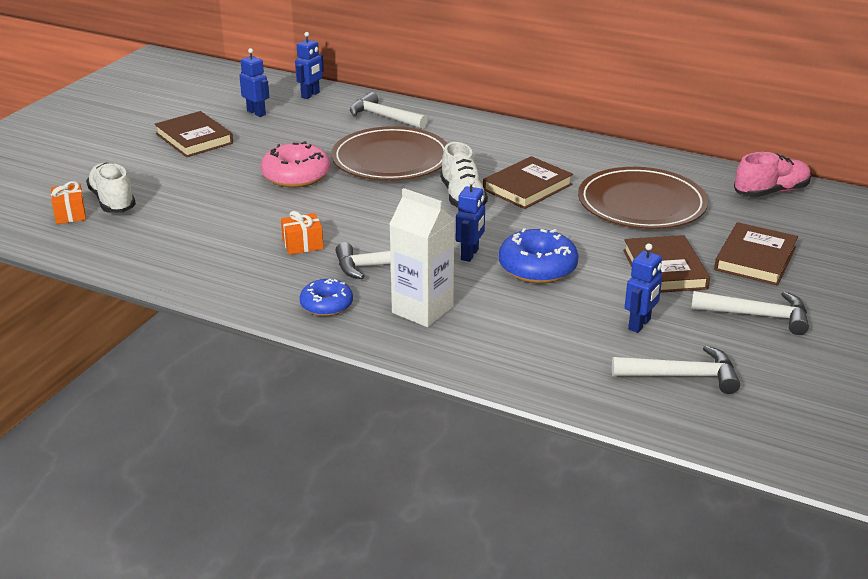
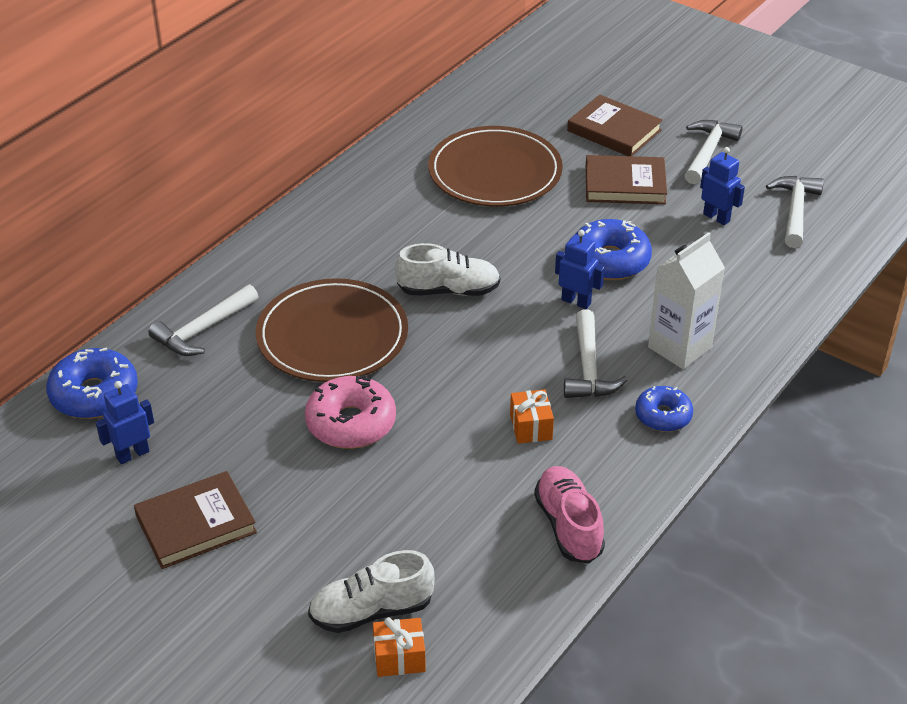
camera: 80 degrees left, 10 degrees up
(310, 95) = (94, 394): blue robot -> blue donut
(527, 187) = (437, 240): brown book -> none
(770, 192) = (491, 92): pink shoe -> pink shoe (568, 526)

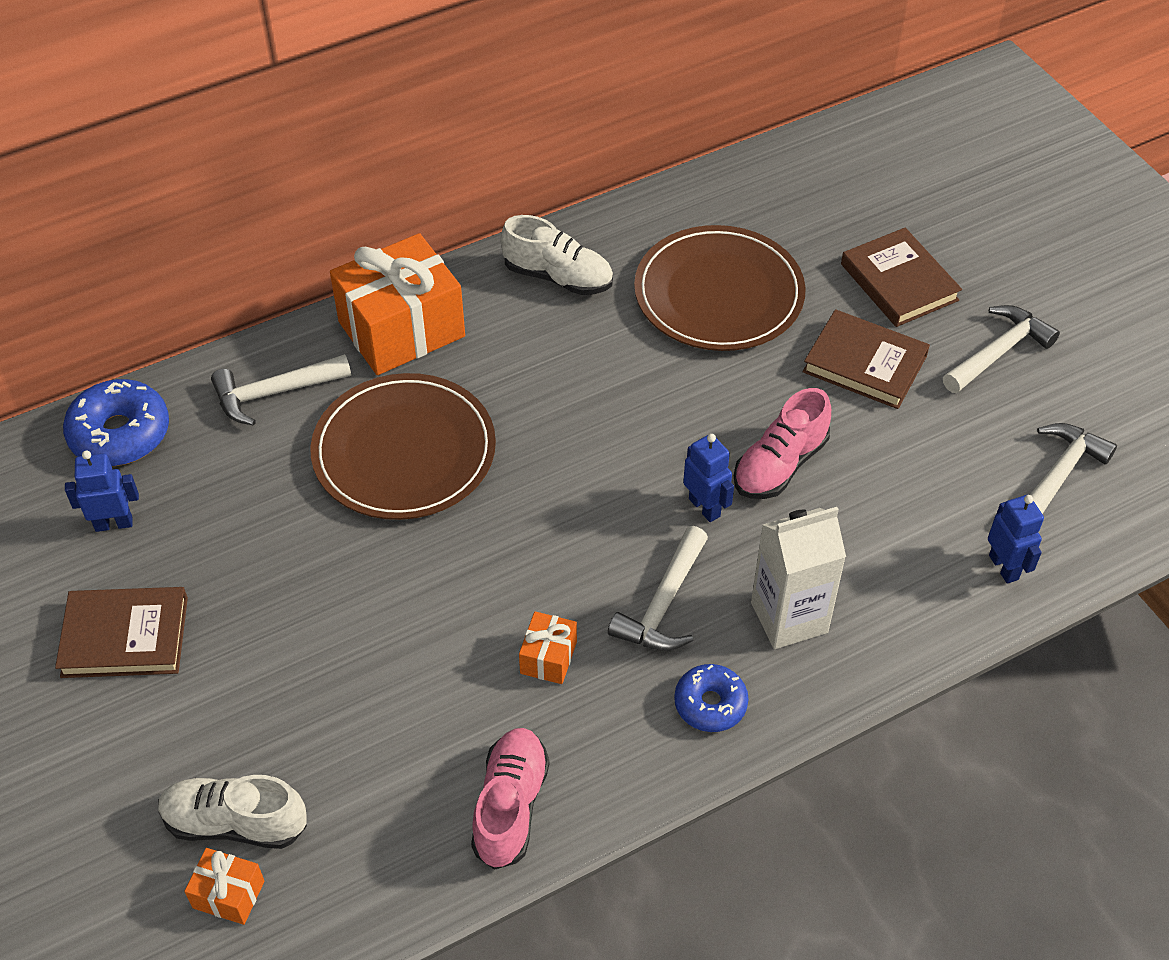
camera: 25 degrees right, 10 degrees up
(274, 260) = (401, 329): none -> orange gift
(351, 423) = (356, 573): pink donut -> none
(448, 290) = (567, 438): white shoe -> white shoe (558, 277)
(610, 260) = (780, 465): blue donut -> pink shoe
(716, 217) = (950, 450): blue robot -> blue robot (1004, 567)

